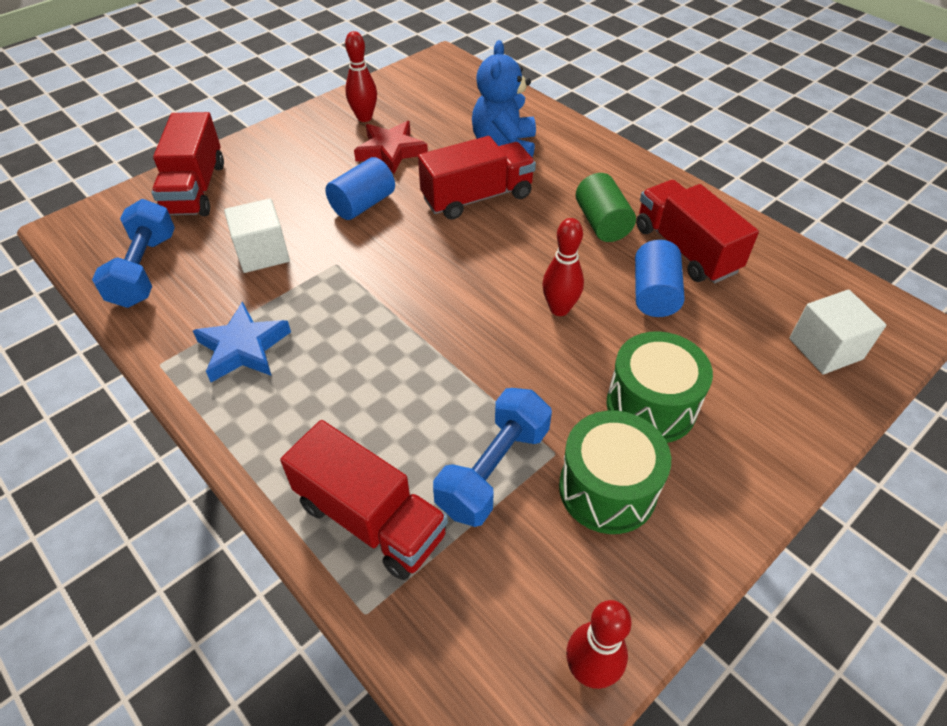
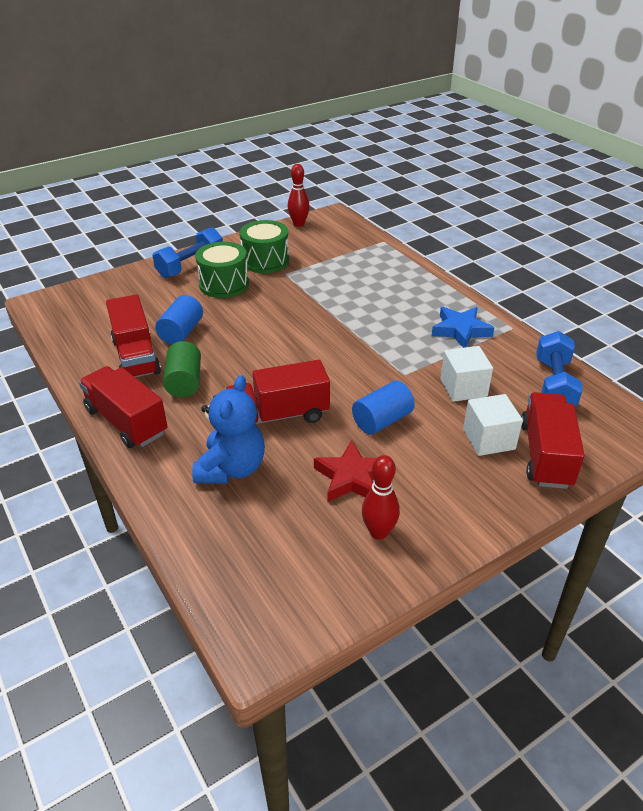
camera: 170 degrees left, 10 degrees down
(370, 519) = (380, 262): red truck -> red truck (126, 421)
(493, 470) = (318, 271): blue dumbbell -> blue dumbbell (190, 266)
(559, 309) = (250, 330): red bowling pin -> none
(825, 349) = (103, 297): white cube -> white cube (489, 439)

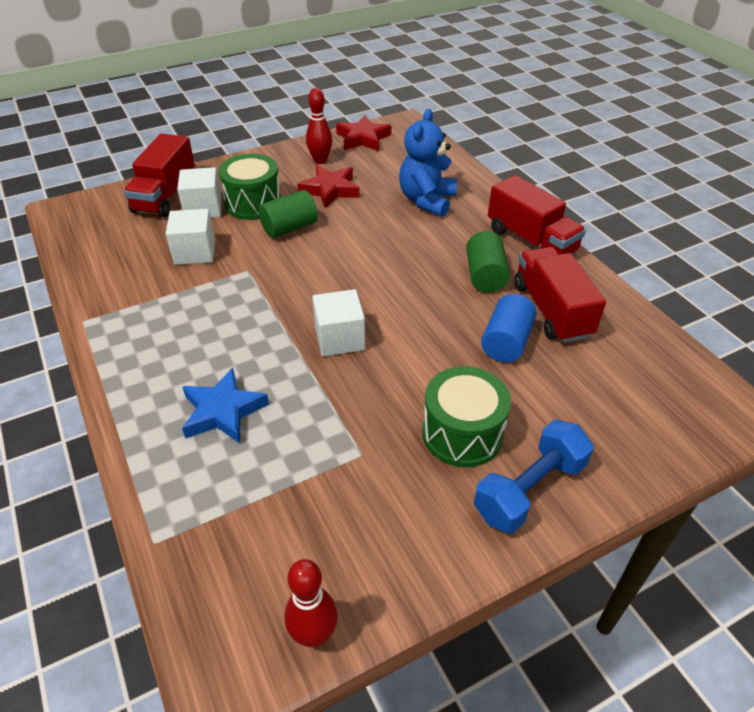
camera: 175 degrees left, 5 degrees up
(265, 261) = (393, 493): green drum -> green drum (253, 203)
(278, 416) = (386, 237): red truck -> none
(309, 327) = (339, 338): none -> white cube
(325, 591) = (363, 138): none -> red star
(382, 420) = (289, 228): blue cylinder -> green cylinder
(460, 330) = (149, 321): blue star -> blue star (223, 411)
(554, 385) = (102, 250): blue dumbbell -> none

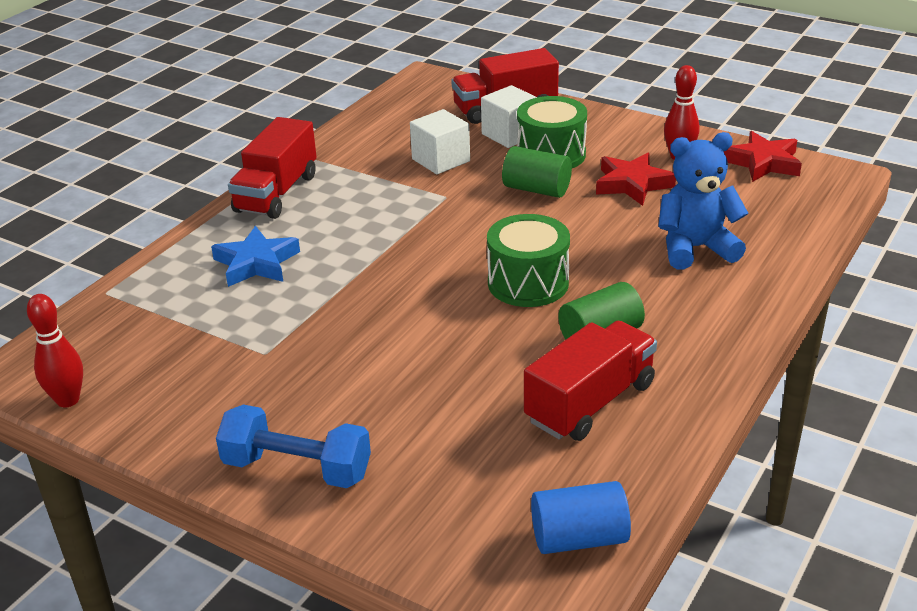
camera: 60 degrees right, 10 degrees down
(339, 338) = (401, 283): white cube -> none
(462, 433) = (337, 402): green drum -> green drum (528, 283)
(506, 342) = (499, 387): blue cylinder -> blue cylinder (579, 538)
(531, 241) = (711, 347): red truck -> red truck (276, 193)

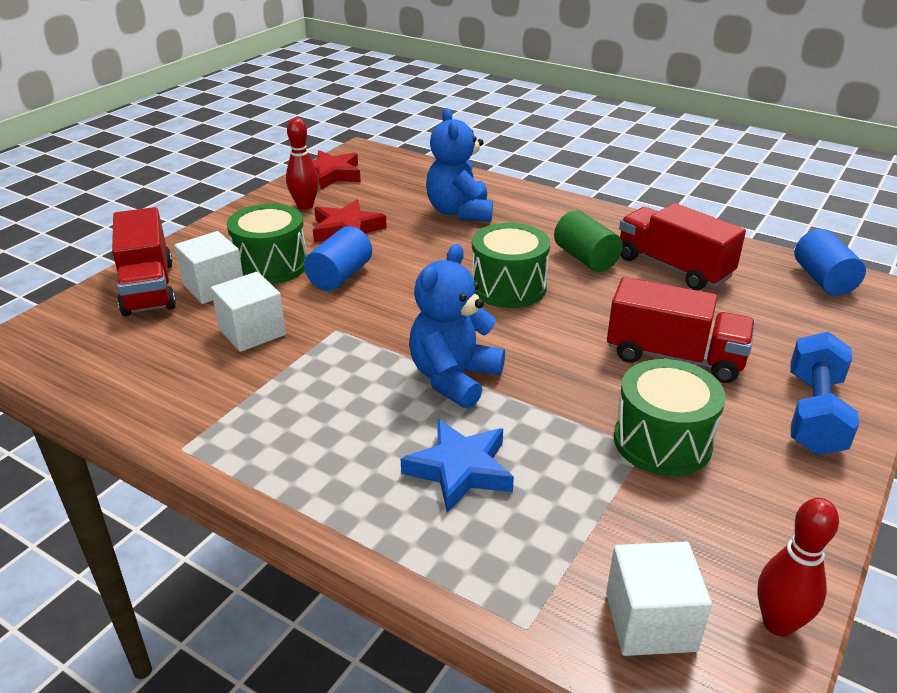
camera: 90 degrees left, 0 degrees up
(91, 342) = (650, 621): none -> white cube
(271, 364) = (662, 441): none -> green drum
(276, 193) = (284, 464): red truck -> red truck (674, 357)
(371, 256) = (454, 378): none -> blue teddy bear
(536, 189) = (340, 276): green cylinder -> blue cylinder

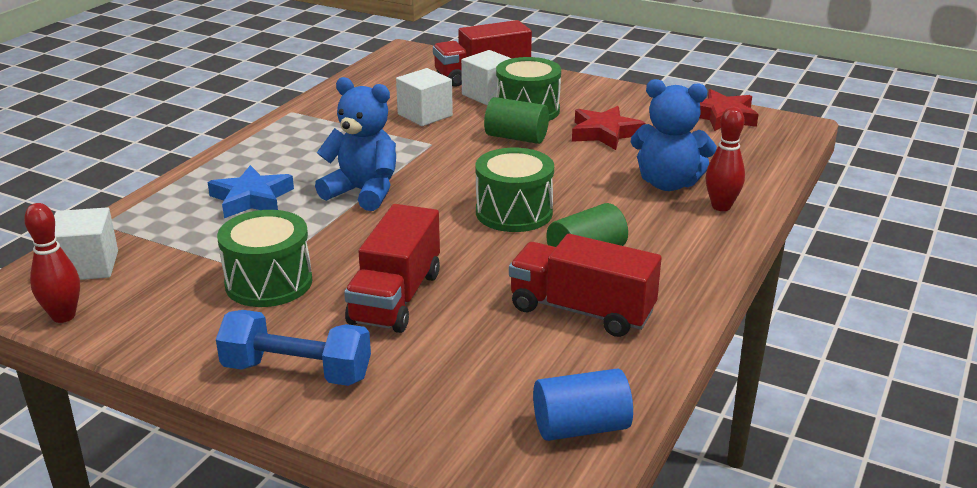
camera: 85 degrees right, 5 degrees down
(305, 206) = (645, 112): red bowling pin -> red bowling pin (721, 206)
(340, 276) = (516, 138): blue cylinder -> green cylinder
(459, 212) = (668, 183): blue teddy bear -> blue teddy bear turned 150 degrees counterclockwise
(673, 267) = (581, 310): red truck -> red truck turned 105 degrees counterclockwise

